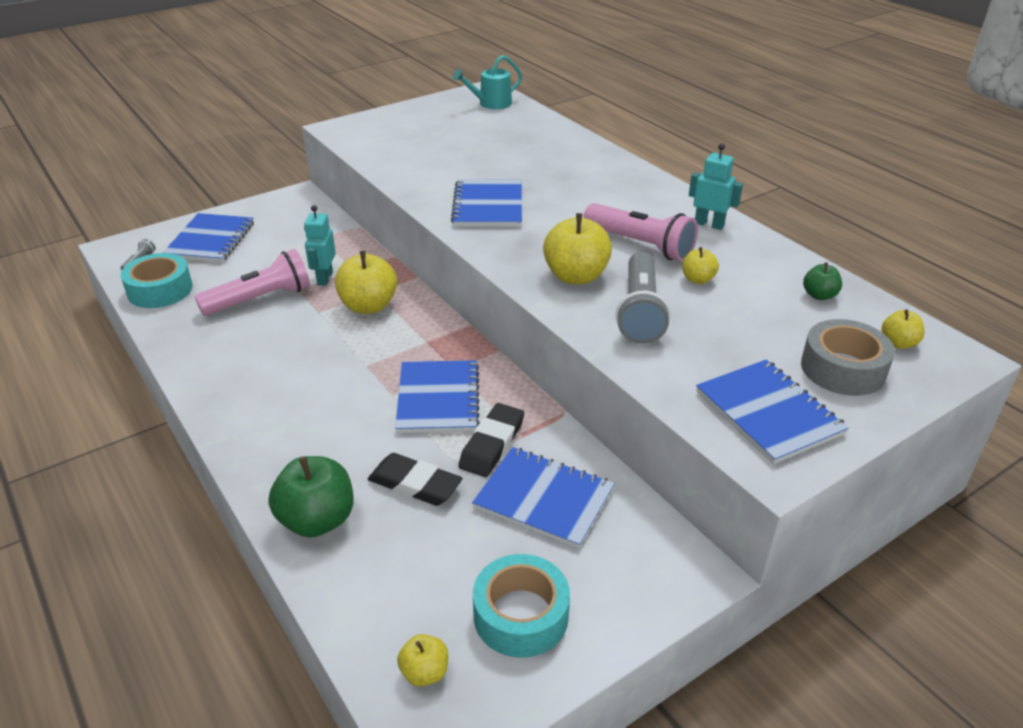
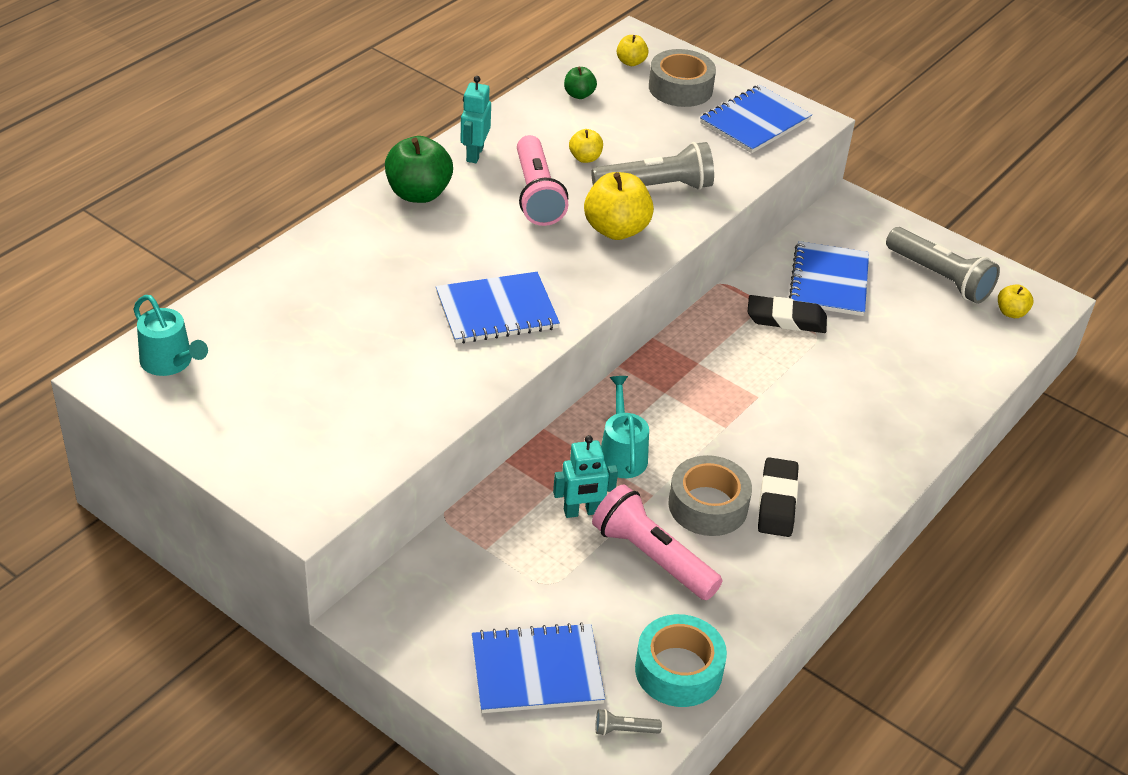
camera: 110 degrees left, 5 degrees up
(288, 335) = (708, 505): none -> grey tape
(317, 520) = (930, 401): green apple -> green apple (418, 193)
(368, 306) = (622, 454): yellow apple -> turquoise watering can
(415, 484) = (858, 354): black eraser -> black eraser (777, 502)
(438, 399) = (747, 364): blue notebook -> none
(521, 615) = (940, 277): turquoise tape -> grey flashlight
(640, 245) = (537, 194): pink flashlight -> pink flashlight turned 150 degrees clockwise

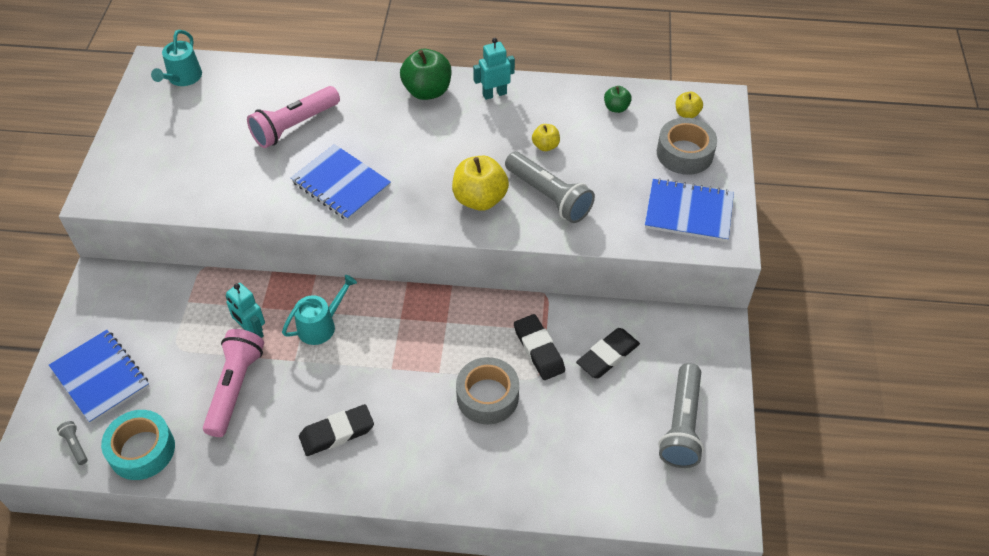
camera: 60 degrees right, 10 degrees up
(537, 194) = (480, 143): pink flashlight -> pink flashlight (294, 126)
(708, 505) = (305, 395): grey tape -> grey tape (487, 396)
(829, 281) = (607, 356): blue notebook -> black eraser
(1011, 312) = (683, 494): yellow apple -> none

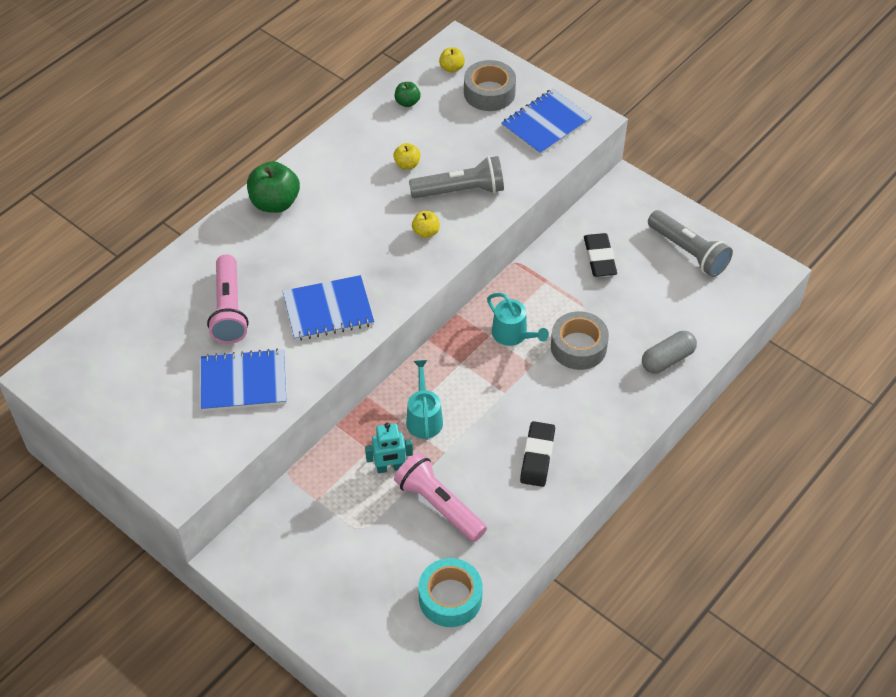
camera: 55 degrees left, 0 degrees up
(75, 445) = (407, 645): grey flashlight -> none
(100, 377) = (347, 599): blue notebook -> blue notebook (243, 382)
(183, 78) = (83, 362): turquoise watering can -> turquoise watering can (513, 335)
(480, 199) = (426, 232): yellow apple -> yellow apple, size x0.53
(494, 94) = (320, 164): turquoise robot -> none
(531, 479) = (667, 359): none -> grey capsule
(538, 350) = (561, 294): black eraser -> none

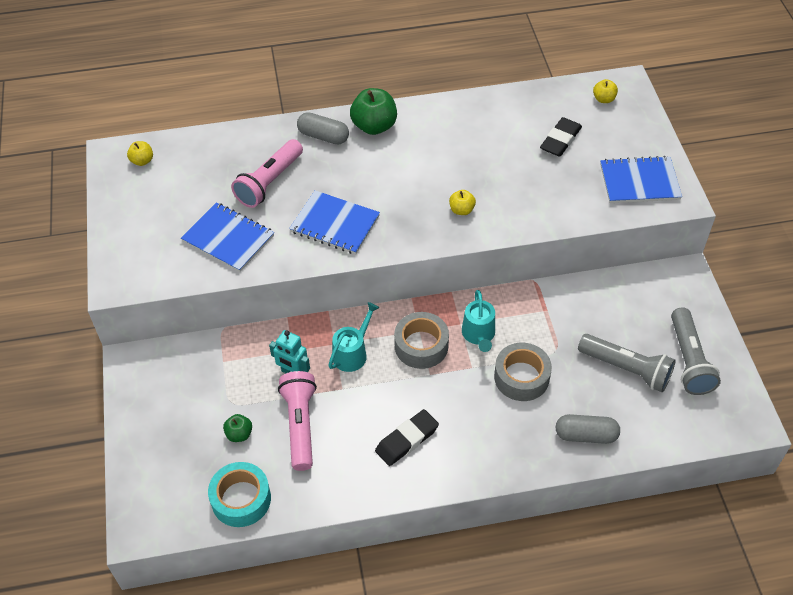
camera: 40 degrees right, 0 degrees up
(237, 239) = (323, 136): none -> grey capsule
(407, 102) = (543, 106): green apple -> green apple (239, 434)
(407, 164) = (497, 152): yellow apple -> yellow apple (142, 161)
(460, 191) = (519, 194): grey flashlight -> grey flashlight (626, 369)
(489, 93) = (616, 133): grey tape -> grey tape (421, 346)
(599, 258) = (606, 319): black eraser -> black eraser (560, 140)

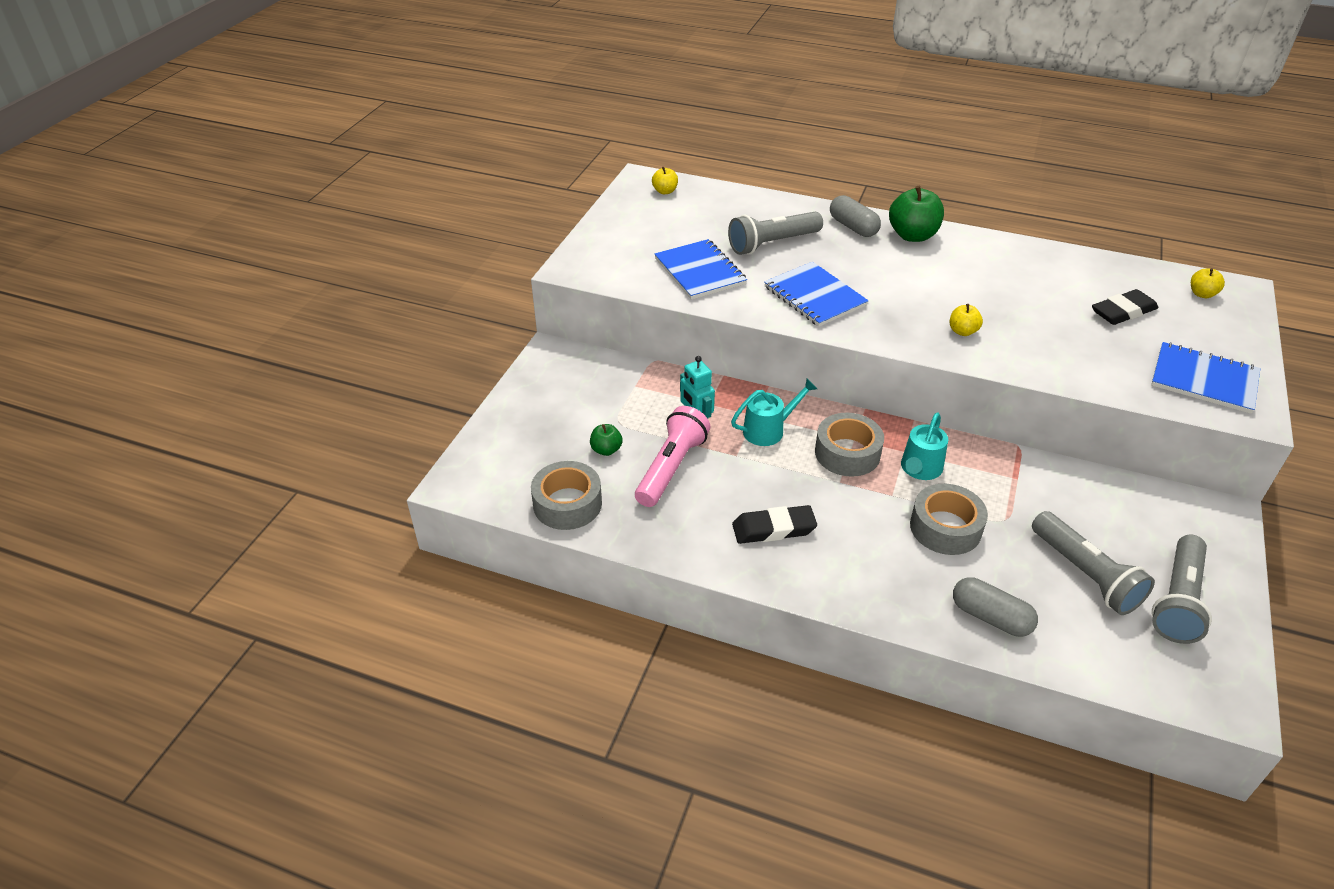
camera: 30 degrees right, 10 degrees down
(241, 499) = (567, 504): turquoise tape -> grey tape
(269, 182) = (772, 244): pink flashlight -> grey flashlight

